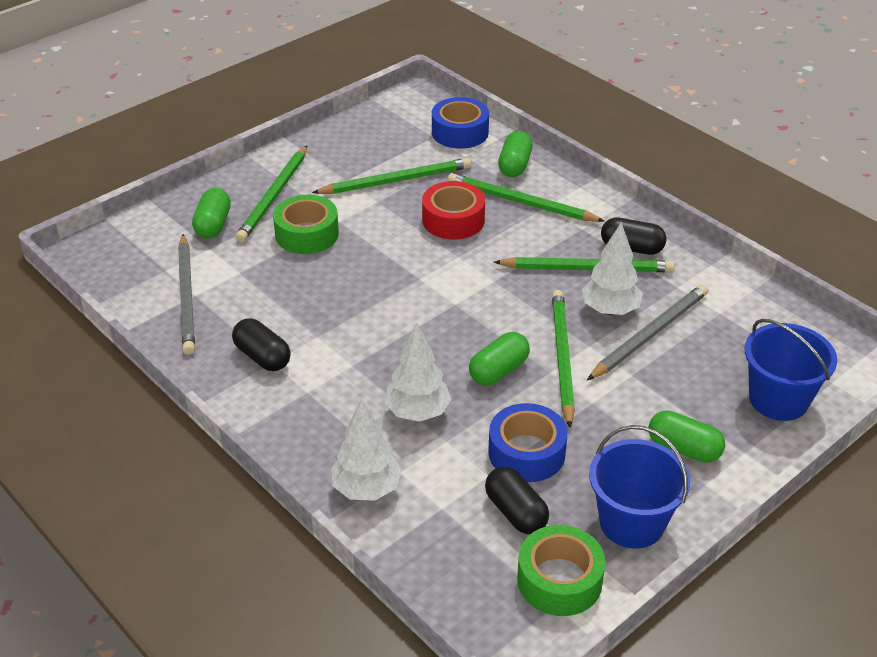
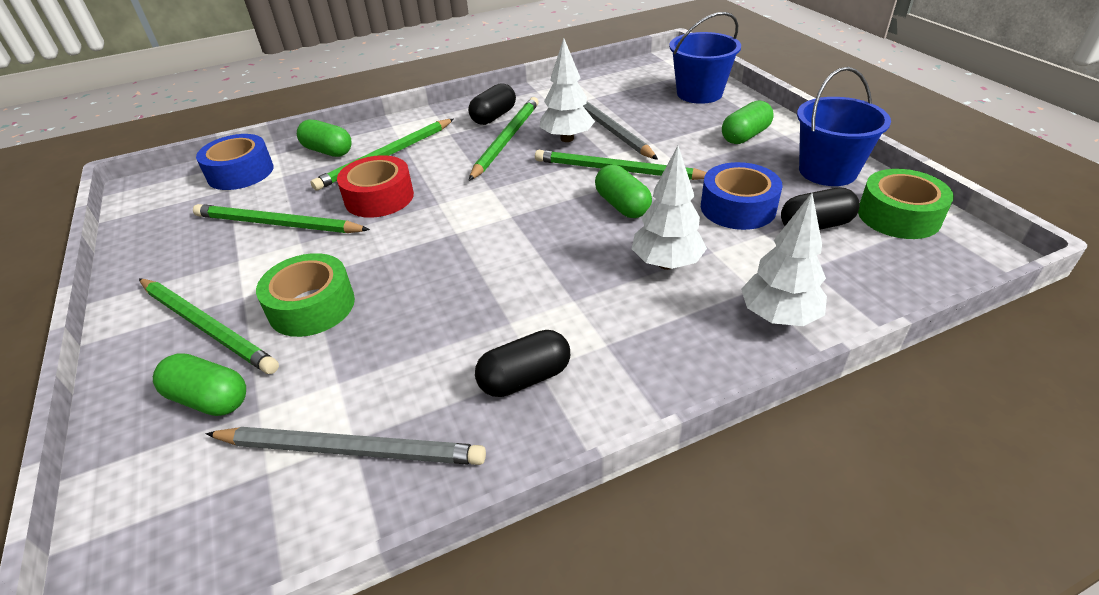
camera: 70 degrees left, 0 degrees up
(396, 180) = (277, 224): green pencil -> green pencil turned 75 degrees counterclockwise

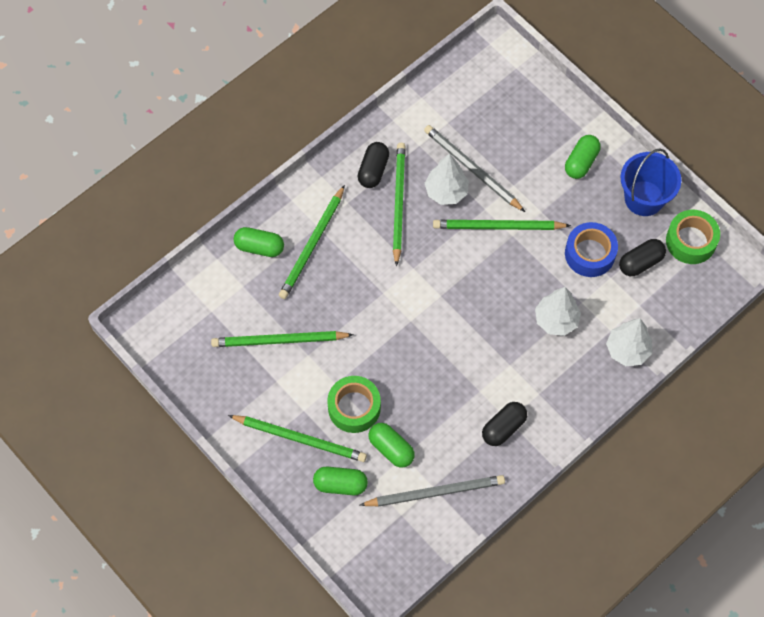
camera: 20 degrees left, 25 degrees up
(240, 172) = (206, 289): blue tape -> none
(379, 197) = (336, 296): red tape -> none
(622, 205) = (513, 268): green capsule -> green capsule (391, 449)
(699, 93) = (534, 101): blue bucket -> none

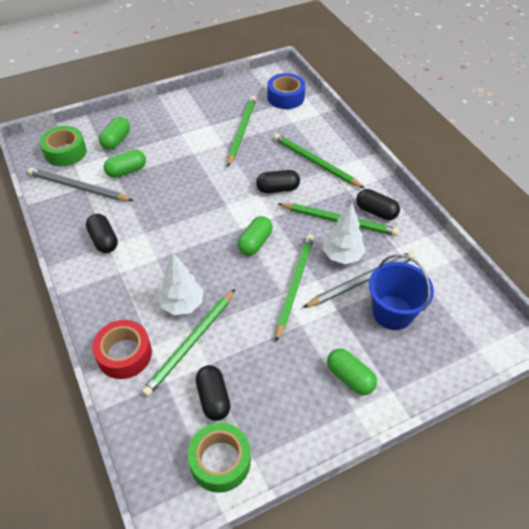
camera: 105 degrees right, 15 degrees down
(259, 247) = (322, 135): green capsule -> green capsule (255, 243)
(300, 439) = (161, 128): green pencil -> green pencil (191, 343)
(354, 408) = (169, 158): green tape -> green tape (65, 152)
(369, 274) = (277, 189): none -> black capsule
(435, 492) = (78, 187): grey pencil -> grey pencil turned 105 degrees clockwise
(590, 254) = (240, 353): blue tape -> blue tape (285, 97)
(627, 350) = (124, 354): white tree -> red tape
(644, 198) = (289, 428): blue bucket -> blue bucket (392, 312)

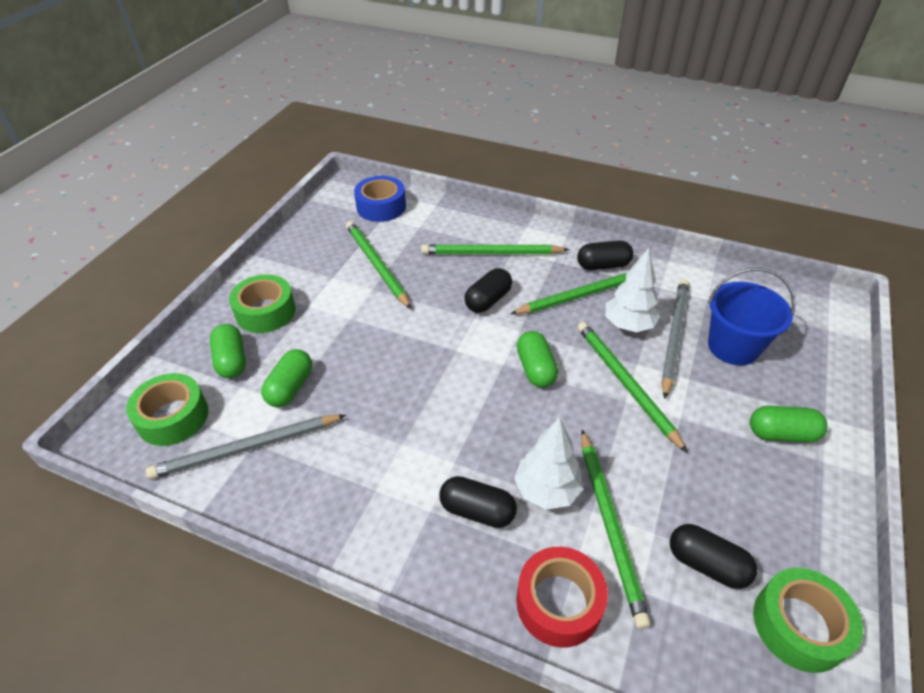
camera: 40 degrees left, 5 degrees down
(104, 240) = (362, 488): black capsule -> black capsule (477, 511)
(158, 124) = (265, 312): none -> green tape

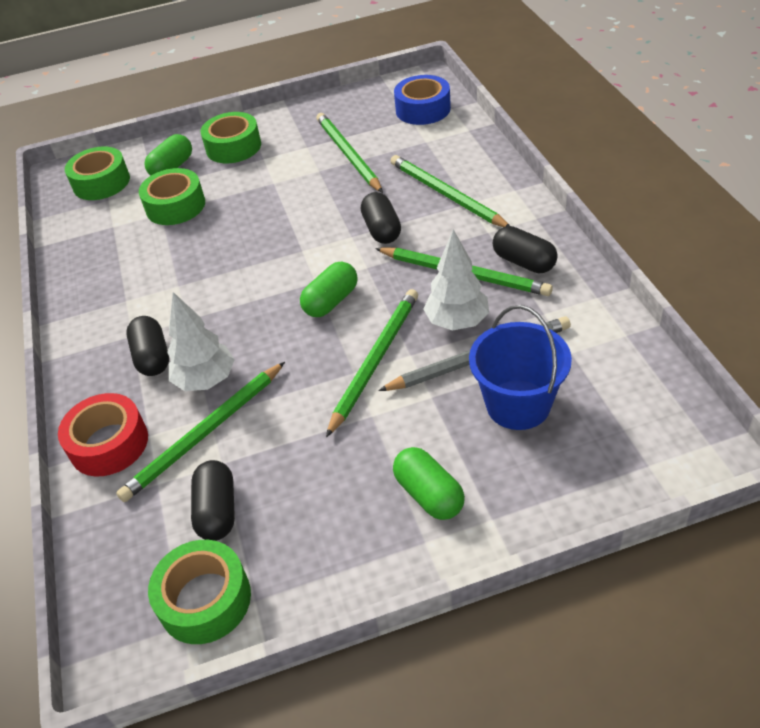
camera: 55 degrees right, 0 degrees up
(246, 448) = (106, 226): grey pencil -> none
(290, 387) = (175, 206): green capsule -> green tape
(376, 265) = (348, 154): green pencil -> green pencil turned 45 degrees counterclockwise
(488, 300) = (382, 230): black capsule -> black capsule turned 75 degrees clockwise

